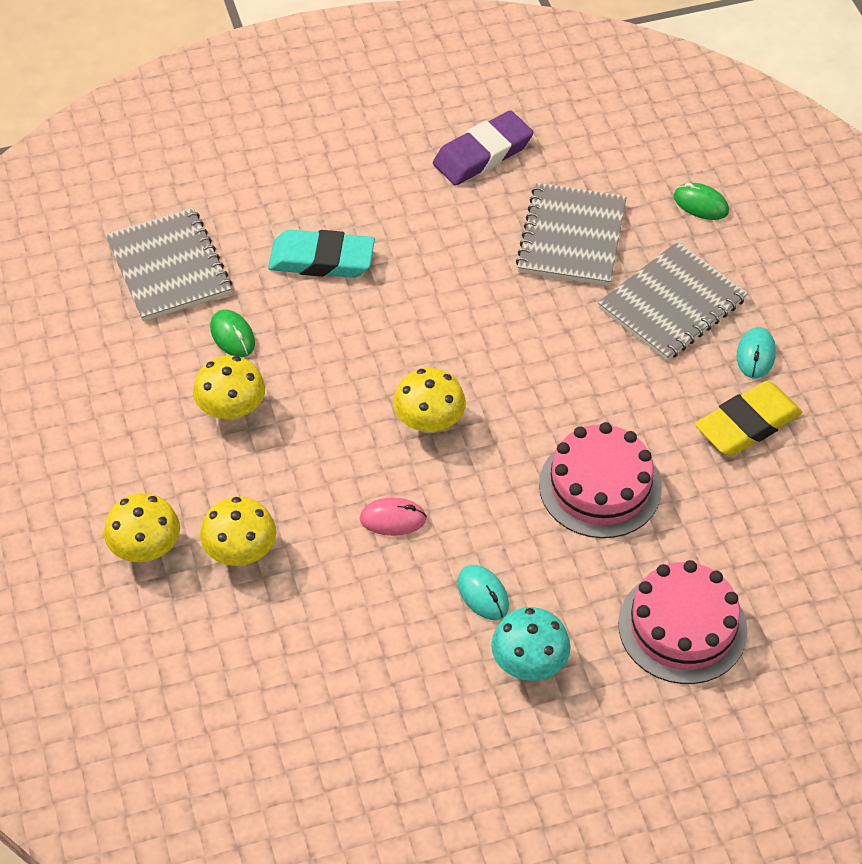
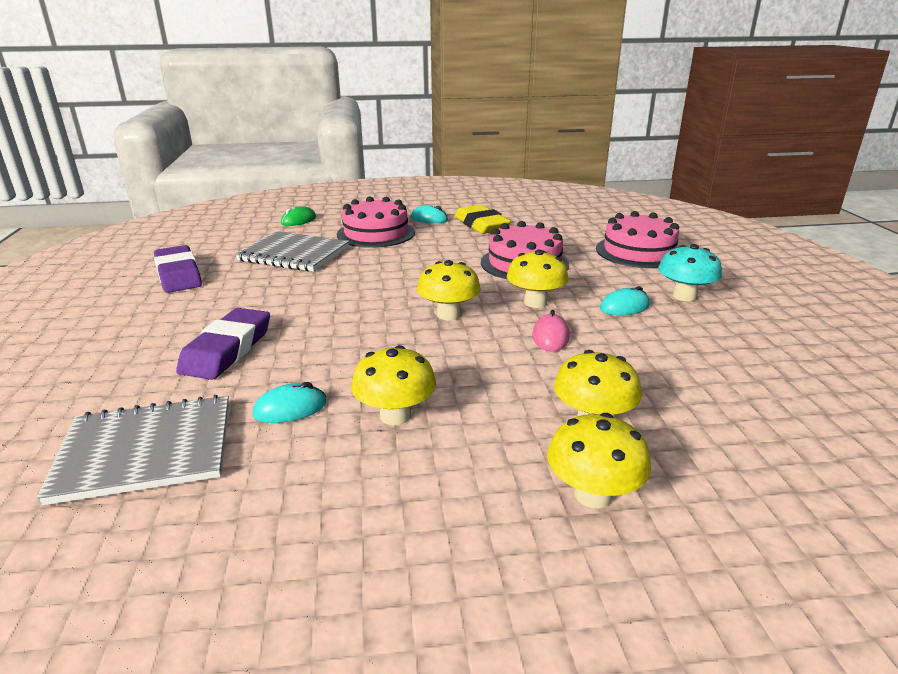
camera: 80 degrees left, 25 degrees down
(232, 336) = (290, 408): green mouse -> turquoise mouse
(321, 260) = (227, 350): turquoise eraser -> purple eraser
(477, 503) = (535, 302): none -> yellow mushroom
(672, 304) = (376, 233): grey notebook -> pink cake

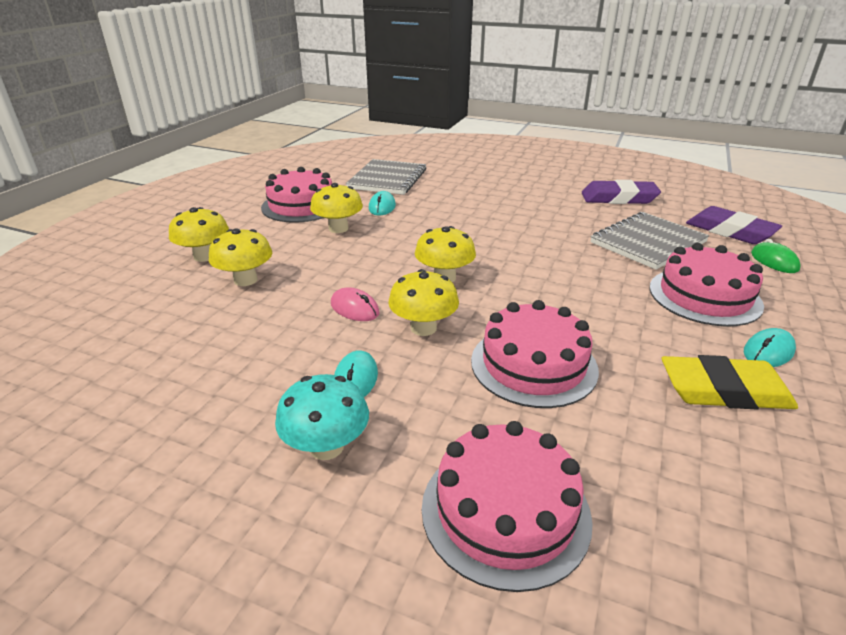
camera: 120 degrees right, 5 degrees up
(227, 350) = (470, 201): purple eraser -> purple eraser (730, 231)
(335, 495) = (301, 206): none -> pink cake

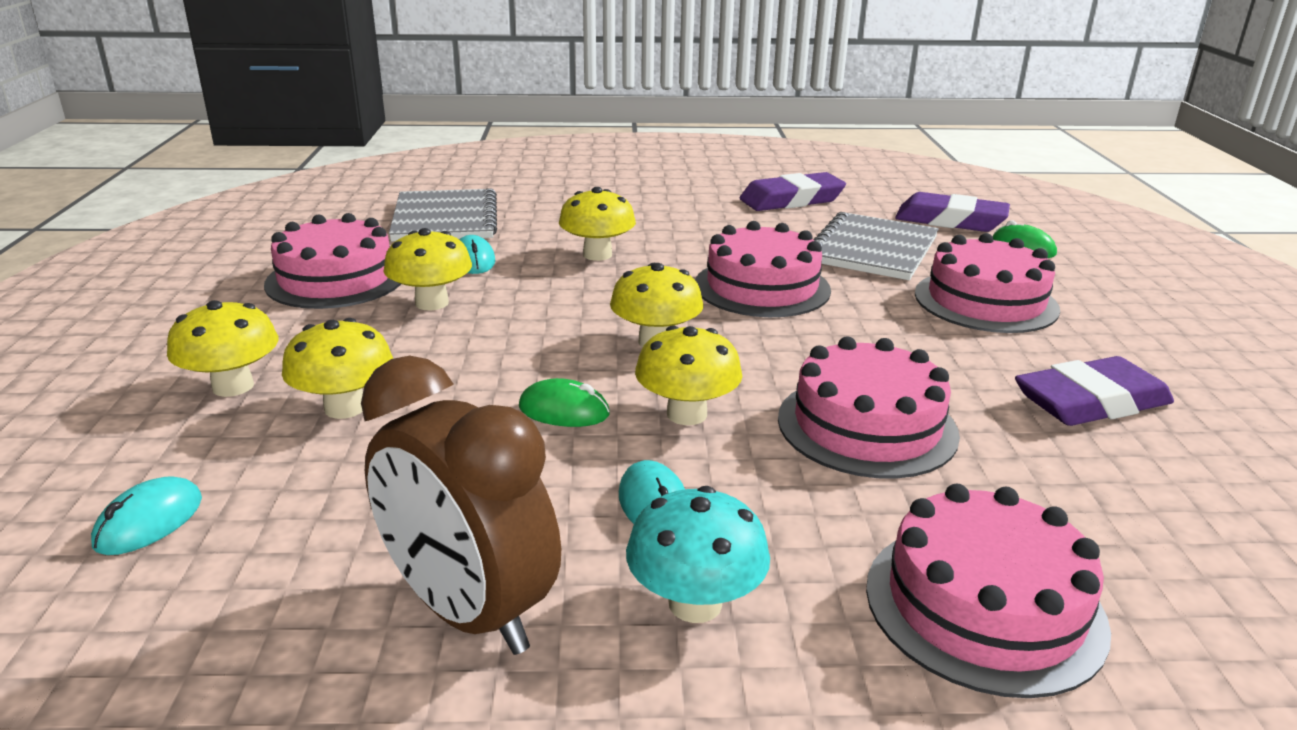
camera: 25 degrees left, 5 degrees down
(208, 411) = (469, 611): none -> brown clock
(355, 308) = (564, 411): pink mouse -> green mouse
(457, 215) = (597, 255): none -> yellow mushroom
(544, 255) = (762, 287): none -> pink cake
(724, 390) = (1091, 402): yellow eraser -> purple eraser
(768, 352) = (1098, 349): turquoise mouse -> turquoise mouse (149, 522)

